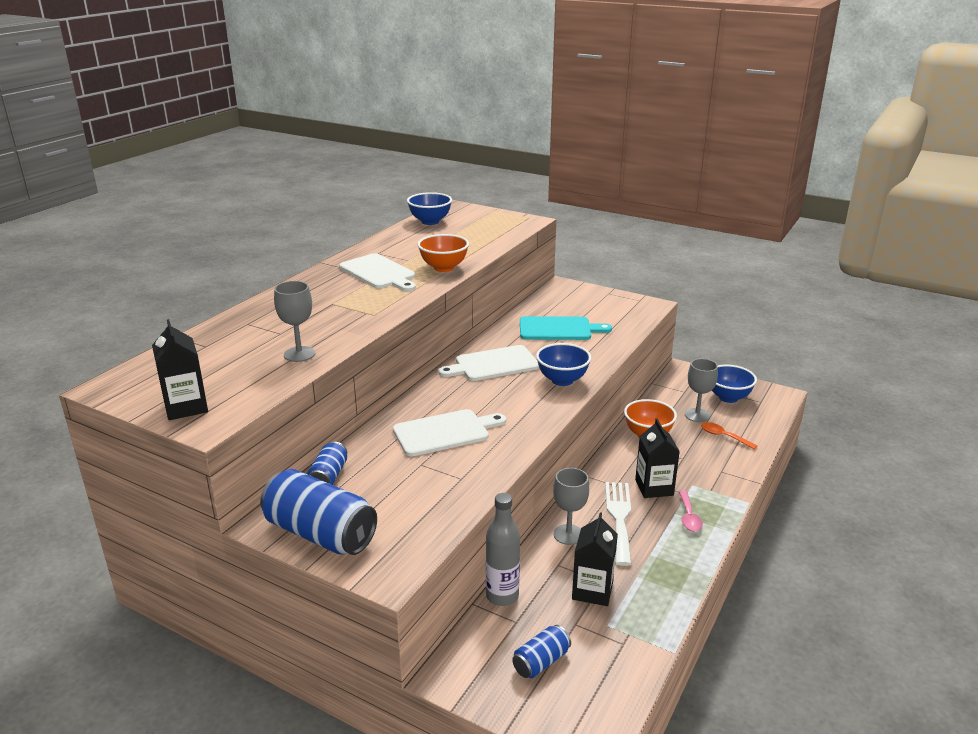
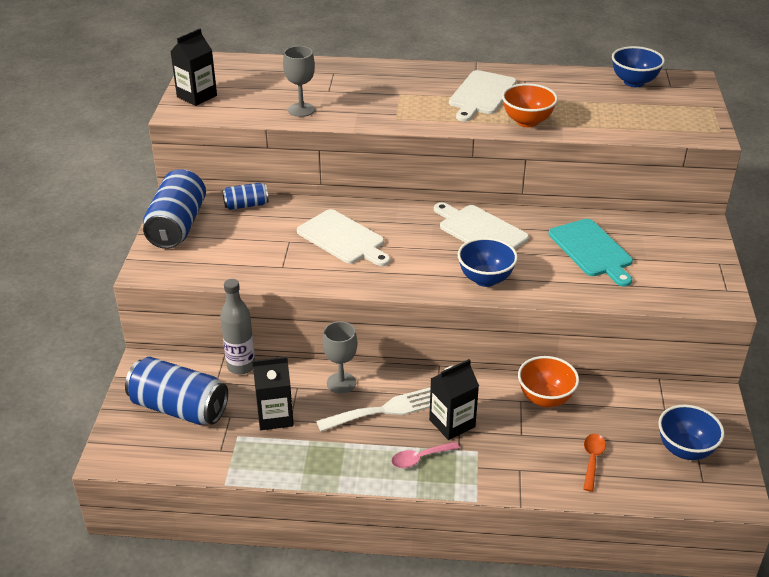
camera: 65 degrees right, 10 degrees up
(541, 662) = (179, 408): blue can -> blue can, size x1.93
(697, 415) = (620, 429): grey goblet -> none

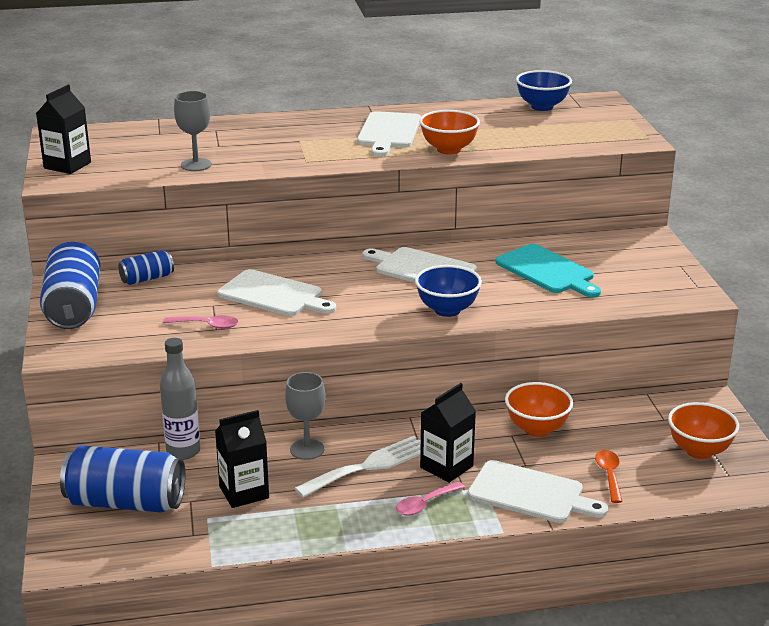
camera: 15 degrees left, 10 degrees down
(276, 262) = (207, 325): none -> pink spoon
(515, 465) = (530, 493): none -> white cutting board
(685, 450) = (699, 451): blue bowl -> orange bowl

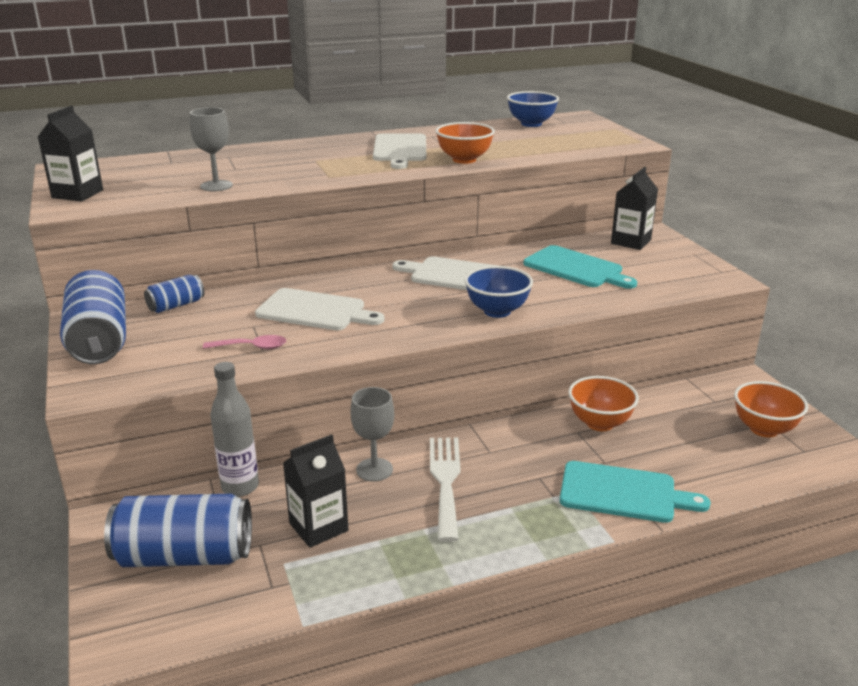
camera: 10 degrees left, 0 degrees up
(369, 466) = (445, 481): white fork -> white fork turned 45 degrees counterclockwise
(425, 504) = (519, 518): pink spoon -> none
(446, 467) = (526, 473): black carton -> black carton (631, 242)
(530, 493) = (623, 493): white cutting board -> turquoise cutting board
(609, 475) = (691, 464): orange spoon -> none

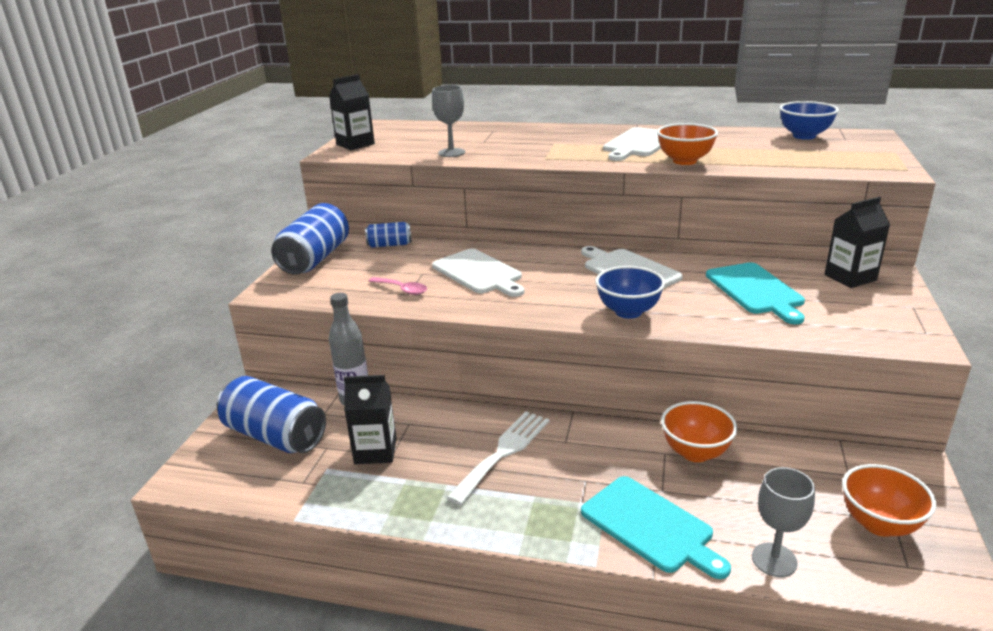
camera: 35 degrees right, 0 degrees up
(374, 470) = (458, 422): grey goblet -> grey goblet (774, 560)

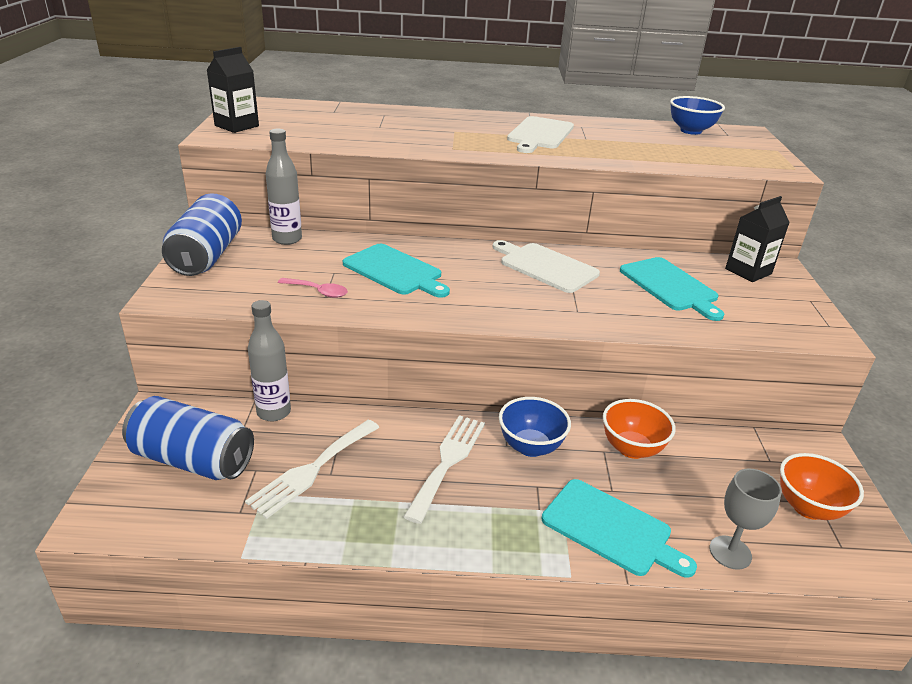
camera: 15 degrees left, 5 degrees up
(375, 451) = (312, 470): black carton -> white fork
(389, 245) = (287, 239): blue can -> grey bottle
(451, 153) = (350, 139): grey goblet -> none
(479, 273) = (395, 271): white cutting board -> turquoise cutting board
(628, 312) = (559, 311): blue bowl -> blue bowl (530, 447)
(684, 161) = (592, 155): orange bowl -> none

